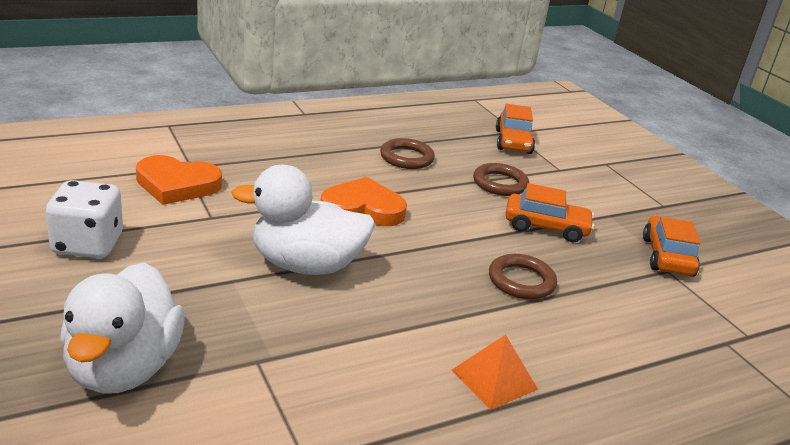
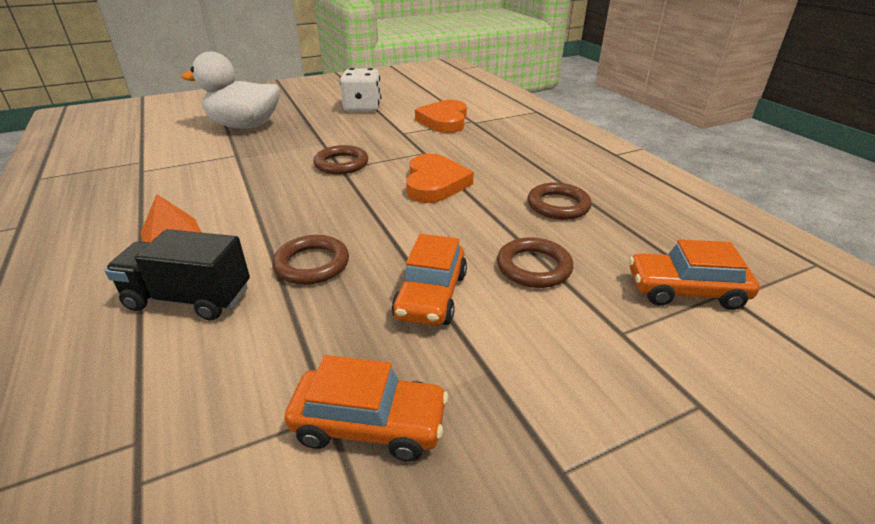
camera: 95 degrees right, 5 degrees up
(306, 265) = (341, 164): white duck -> brown ring
(590, 346) = (189, 299): none -> black truck

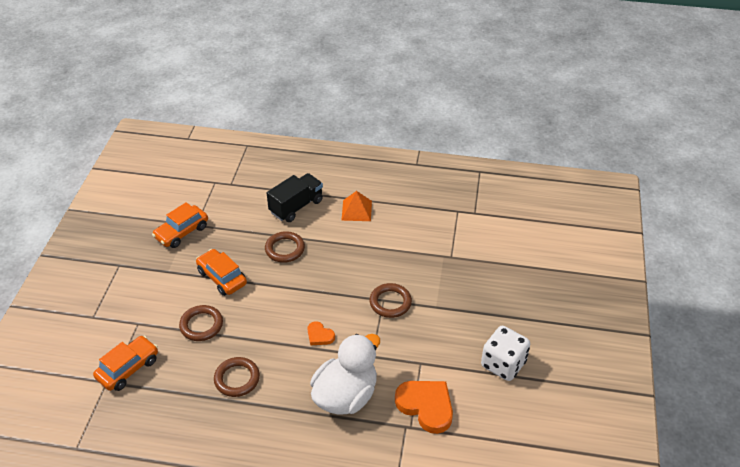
camera: 125 degrees right, 10 degrees up
(244, 126) = (510, 275): white duck -> white duck (346, 396)
(435, 183) = (319, 335): orange heart -> orange heart, size x0.51

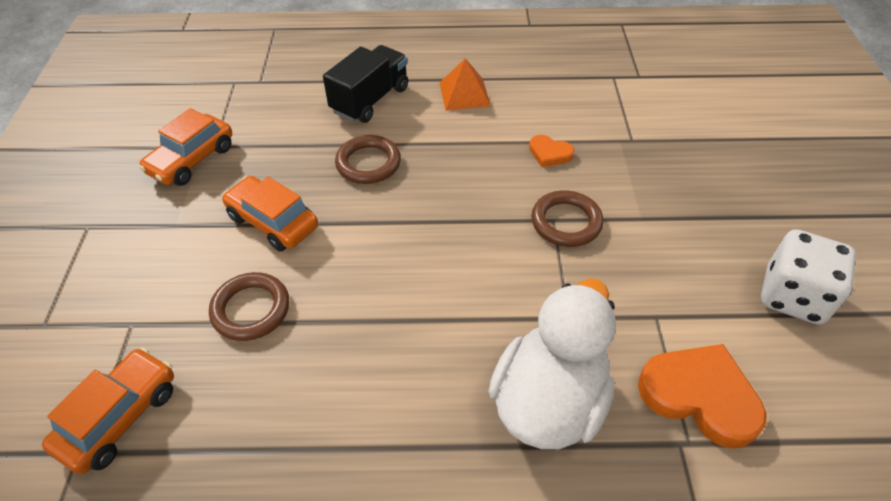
camera: 10 degrees left, 5 degrees up
(237, 379) = (337, 402): brown ring -> none
(319, 335) = (467, 295): orange heart -> orange heart (549, 153)

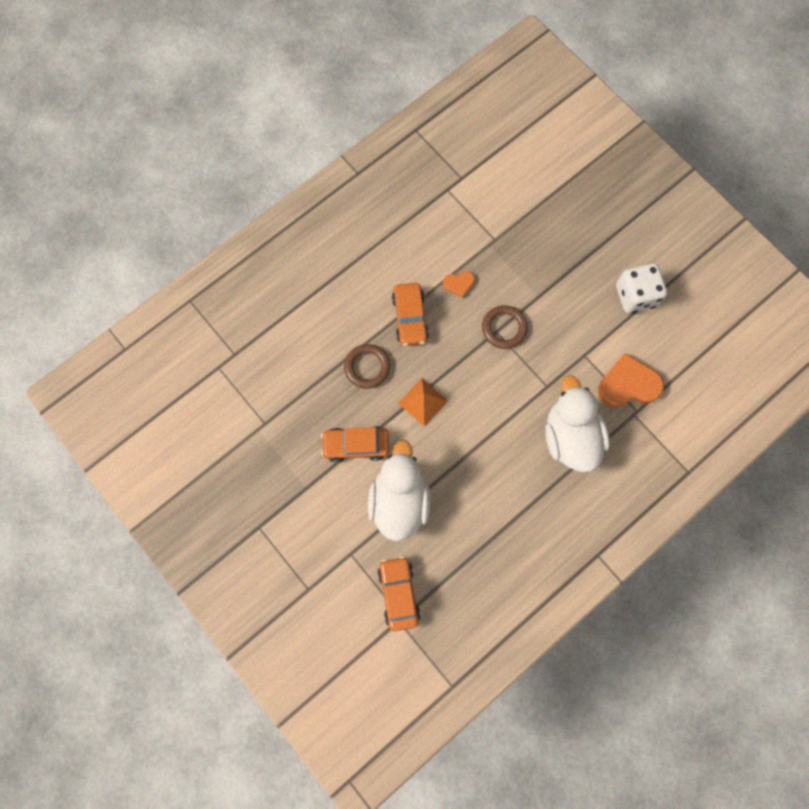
camera: 40 degrees left, 25 degrees up
(192, 160) = (264, 443): orange car -> orange car (410, 318)
(251, 309) = (399, 500): brown ring -> white duck
(370, 100) = (320, 318): black truck -> none
(464, 94) = (372, 270): orange pyramid -> orange pyramid (422, 402)

